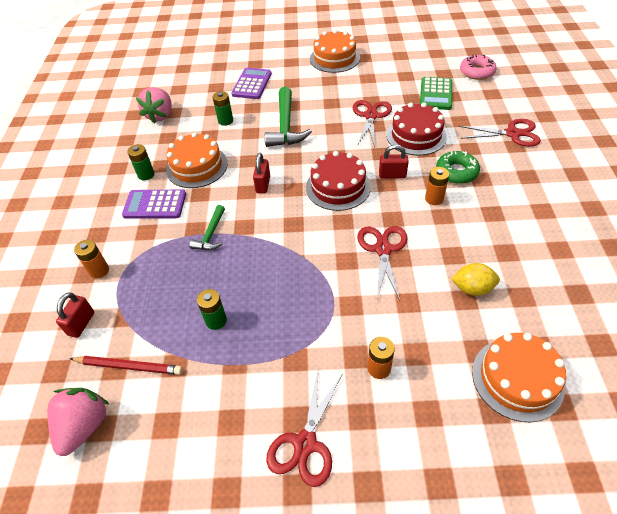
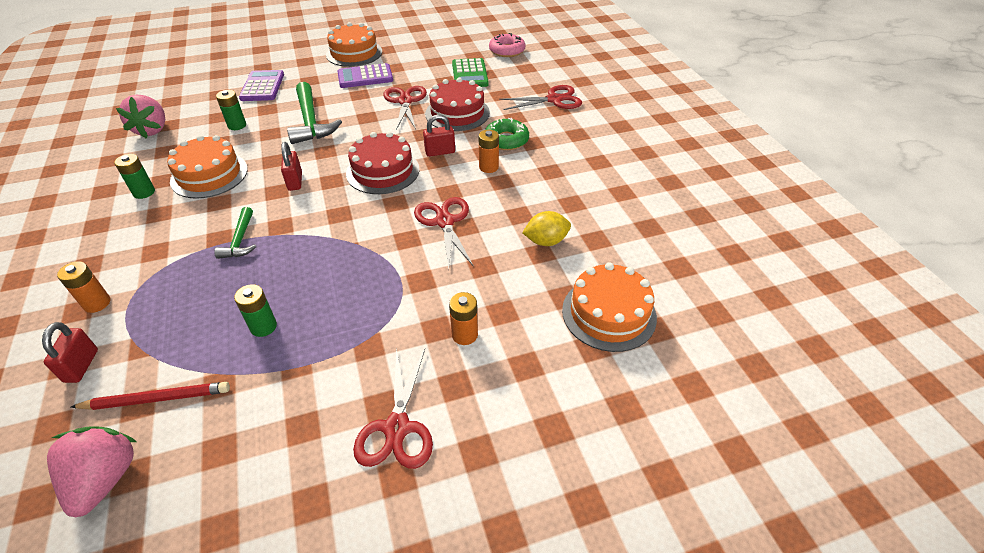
camera: 20 degrees left, 5 degrees down
(155, 205) = (161, 221): purple calculator -> purple calculator (365, 77)

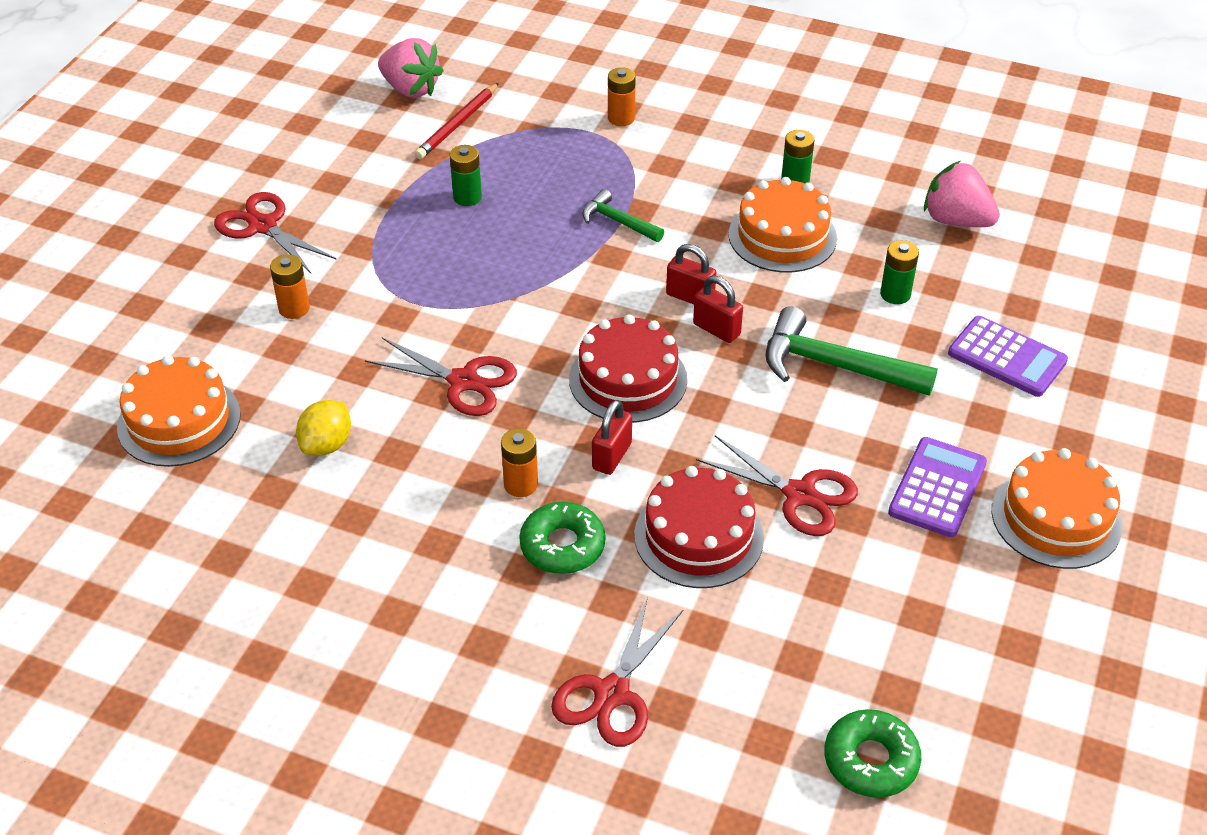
camera: 130 degrees right, 0 degrees up
(81, 366) = (545, 98): red padlock -> red padlock (716, 329)
(469, 74) = (820, 634): green calculator -> none
(507, 51) = (870, 760): pink donut -> green donut

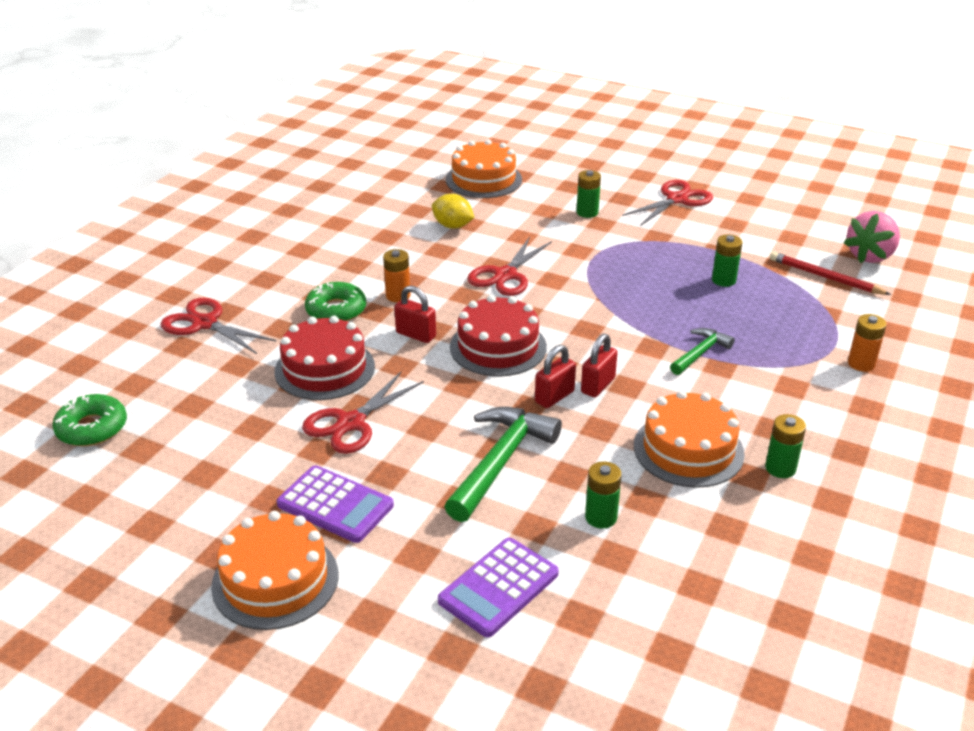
camera: 95 degrees right, 10 degrees down
(294, 308) = (587, 212): orange battery -> green battery
(956, 220) = (730, 587): pink strawberry -> none

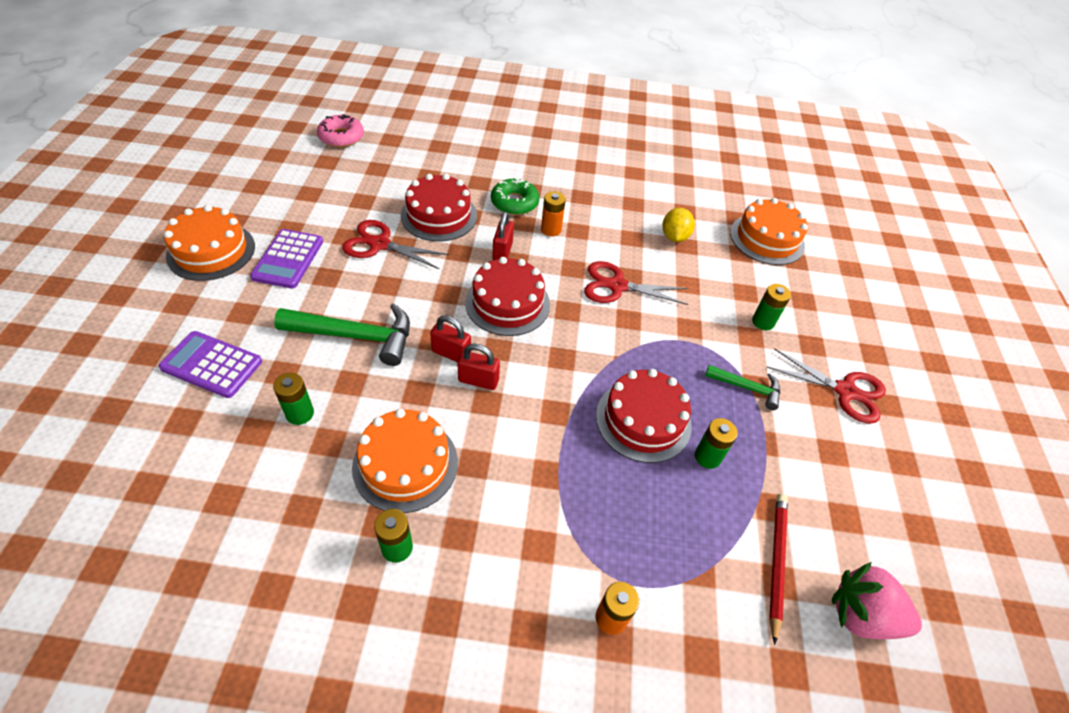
camera: 65 degrees right, 15 degrees up
(92, 428) = (341, 137): green donut -> pink donut
(205, 324) = (468, 148): red scissors -> none
(676, 302) = (643, 420): none -> red cake
(700, 353) = (562, 453): green hammer -> green hammer (747, 388)

